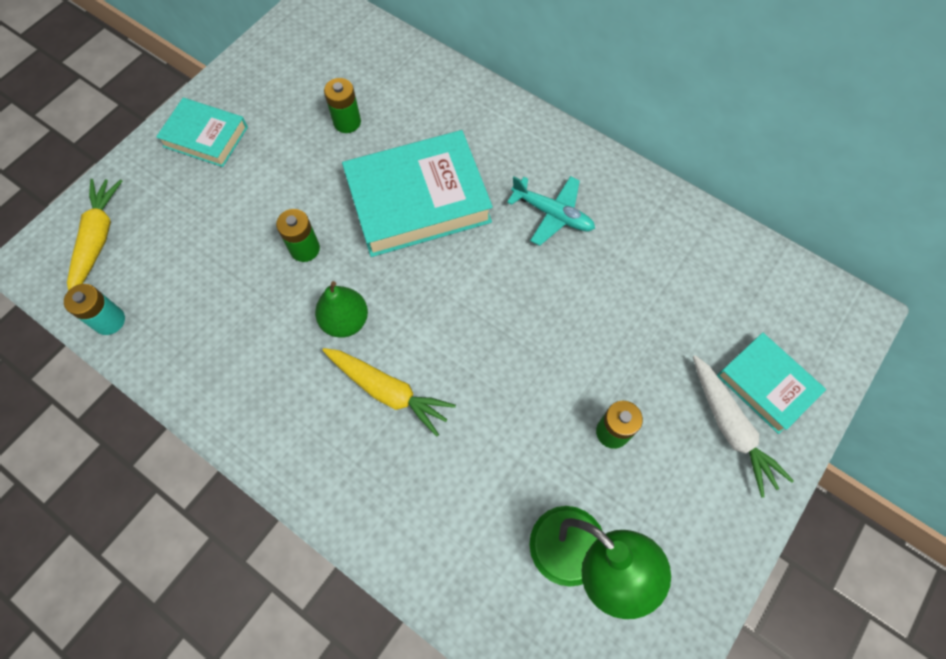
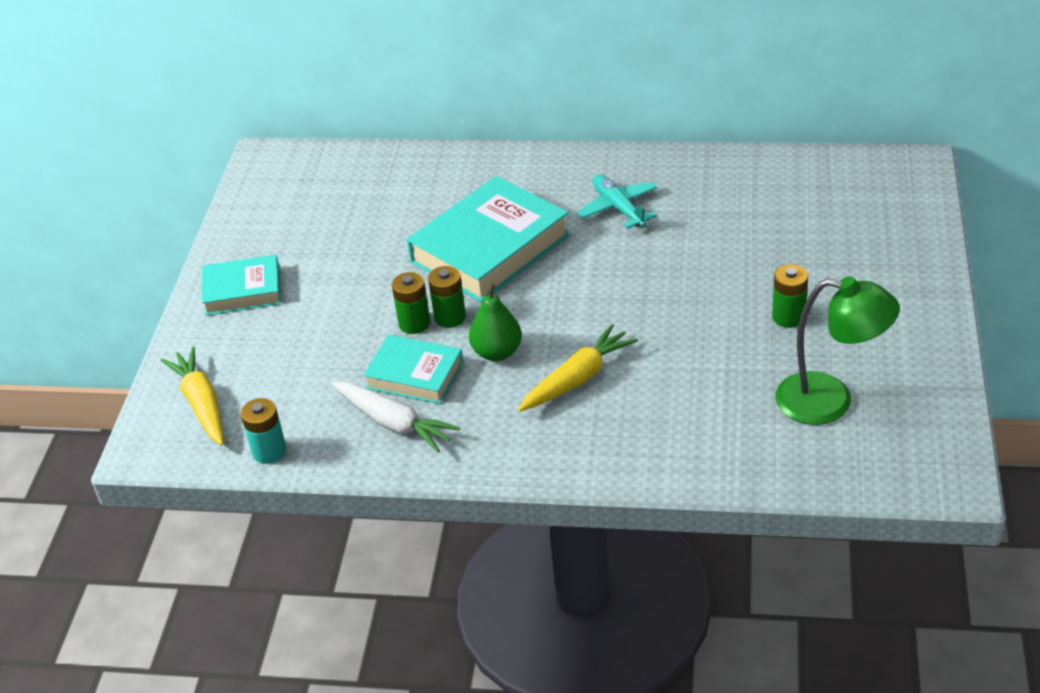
camera: 25 degrees left, 25 degrees down
(347, 122) = (374, 225): green battery -> green battery (450, 317)
(388, 391) = (578, 378): yellow carrot -> yellow carrot turned 45 degrees counterclockwise
(553, 214) = (618, 208): turquoise plane -> turquoise plane turned 120 degrees counterclockwise
(731, 428) = (879, 272): white carrot -> white carrot (394, 423)
(766, 385) = (884, 235): turquoise book -> turquoise book (415, 375)

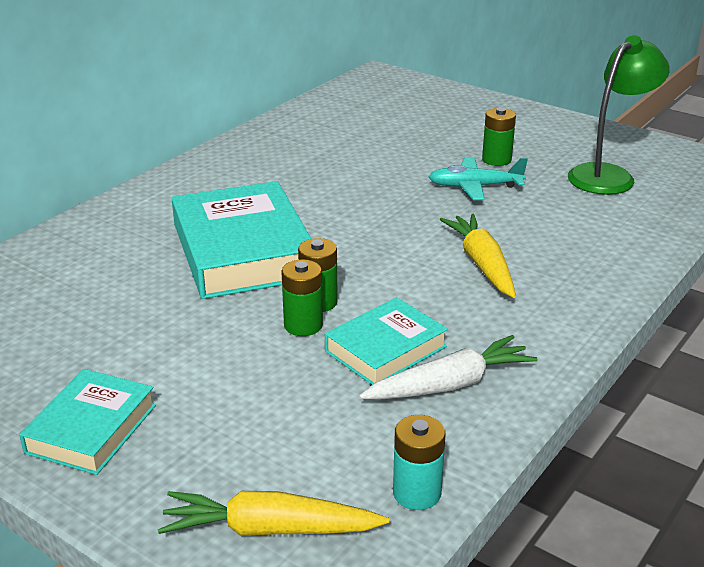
camera: 65 degrees left, 10 degrees down
(497, 352) = (401, 292): green pear -> none
(618, 208) = (273, 179): turquoise plane -> turquoise plane (474, 186)

